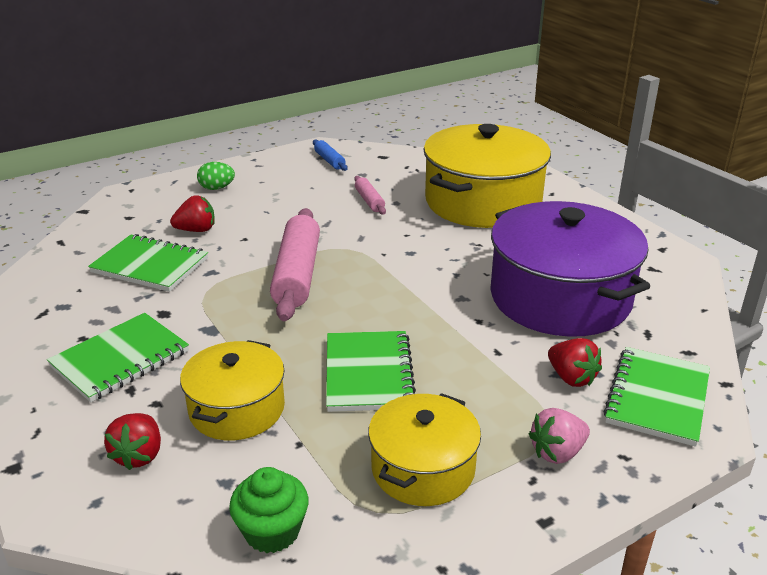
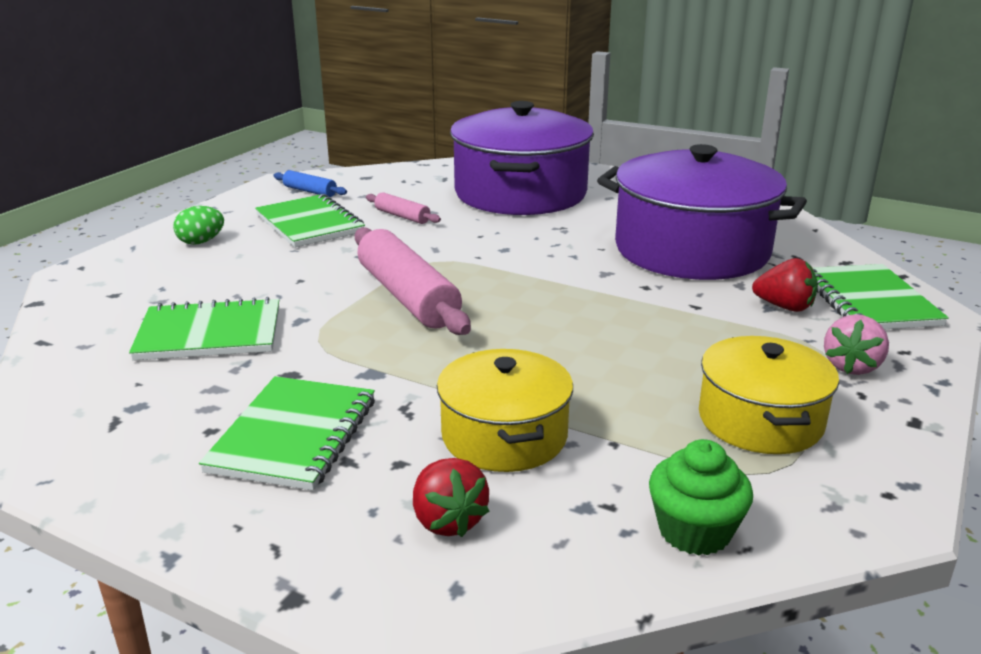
camera: 30 degrees left, 5 degrees down
(196, 230) = (227, 286): red strawberry -> none
(369, 373) = (601, 359): green notebook -> green notebook (310, 224)
(483, 202) = (520, 193): yellow pot -> purple pot

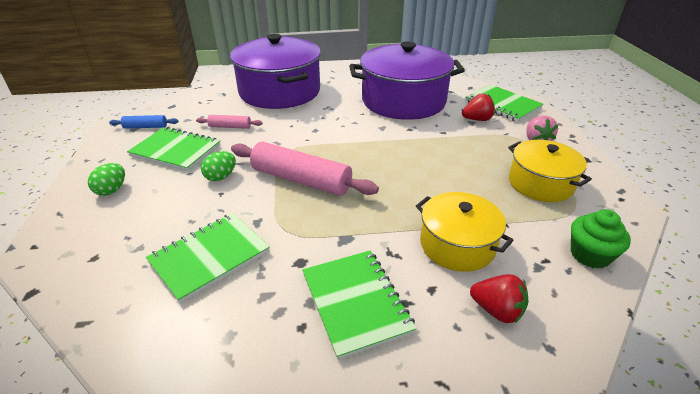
camera: 35 degrees left, 10 degrees up
(322, 264) = (221, 177): none -> green egg

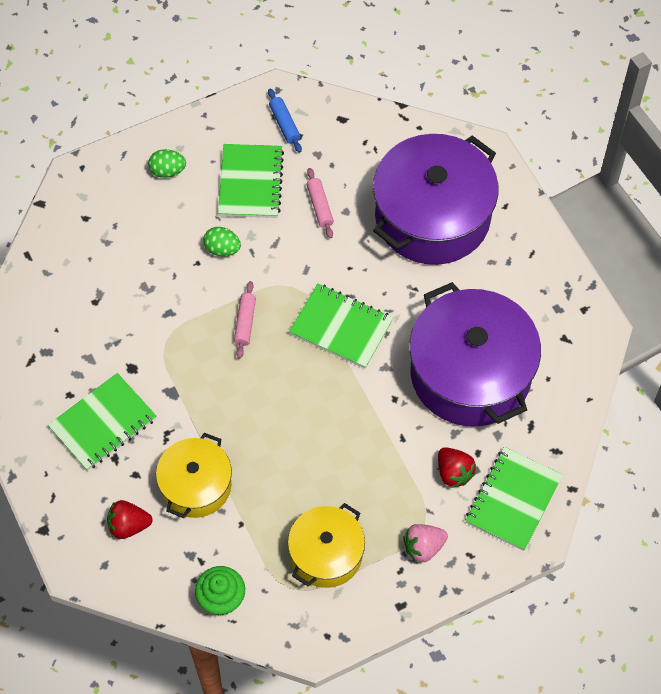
camera: 70 degrees right, 25 degrees up
(209, 257) = (114, 299): green notebook -> green notebook (341, 327)
(301, 179) = (245, 323): pink rolling pin -> pink rolling pin, size x0.48
(497, 310) = (129, 525): red strawberry -> red strawberry turned 75 degrees clockwise

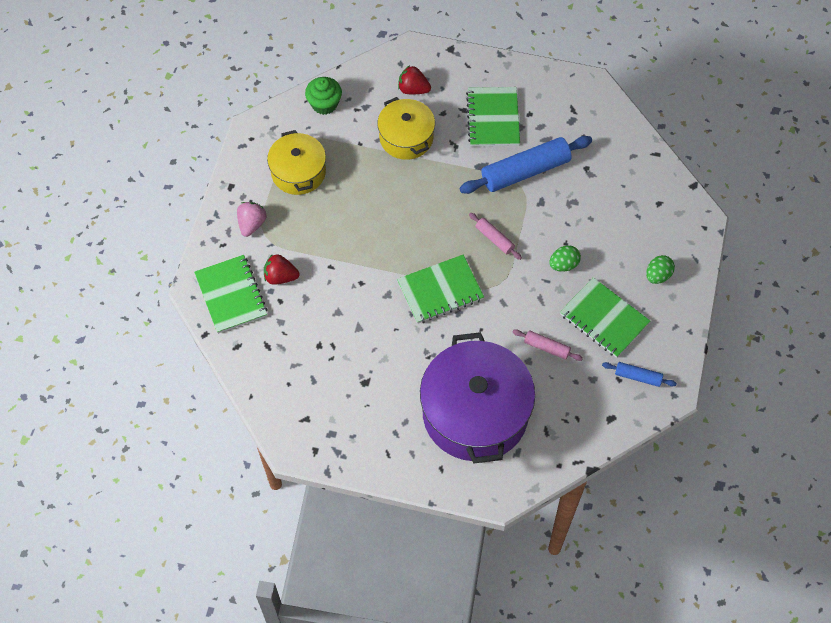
camera: 130 degrees right, 0 degrees up
(129, 525) = (413, 89): red strawberry -> red strawberry turned 105 degrees counterclockwise
(144, 350) = (525, 171): none -> blue rolling pin
(470, 373) = (336, 340): purple pot -> none

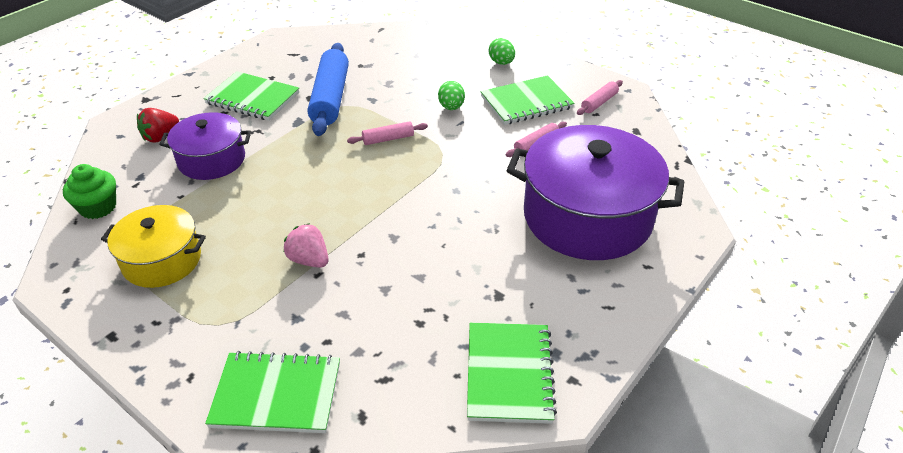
camera: 65 degrees left, 20 degrees down
(252, 224) = (189, 332): pink strawberry -> pink strawberry (309, 260)
(280, 277) = (292, 328): red strawberry -> none
(406, 138) = (211, 160): yellow pot -> purple pot
(440, 291) = (419, 195): green notebook -> green notebook (509, 374)
(638, 377) = (599, 103): blue rolling pin -> pink rolling pin

